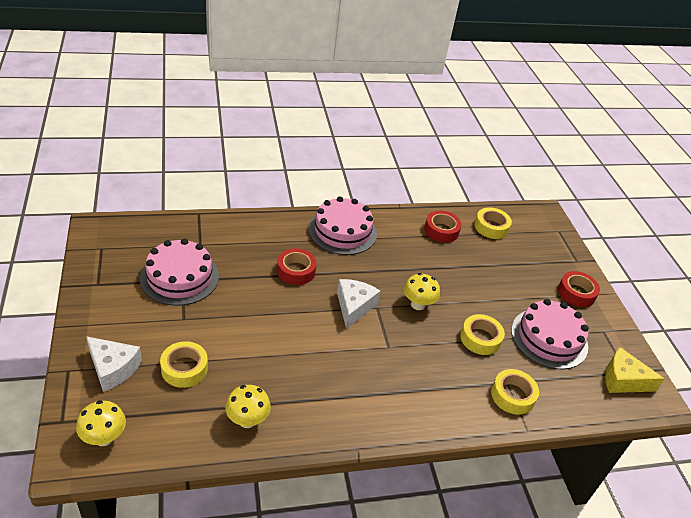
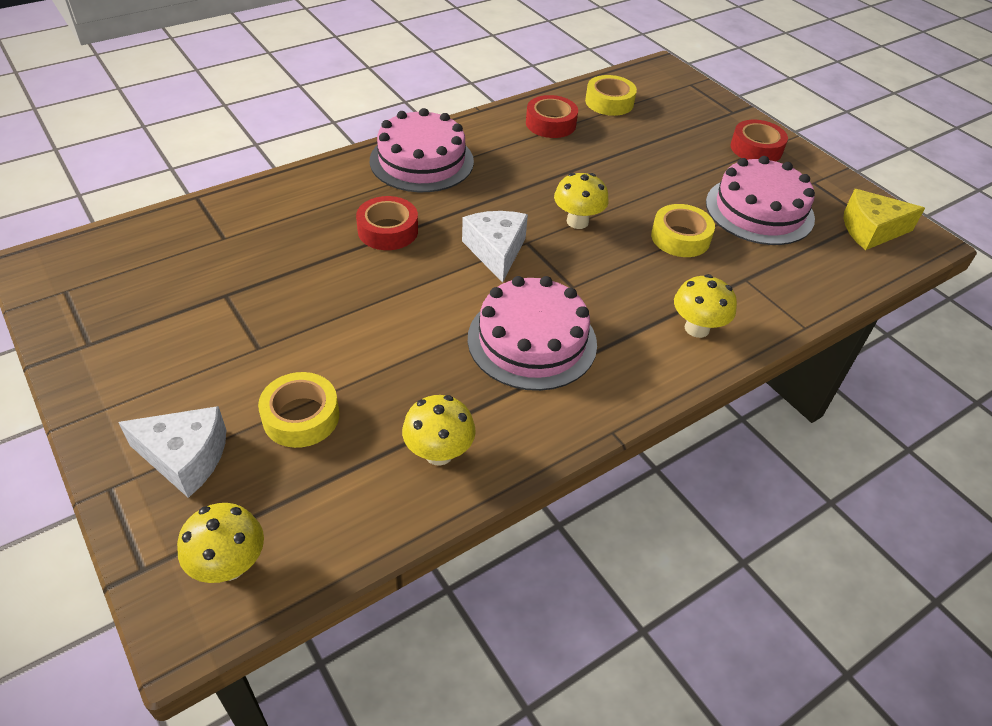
camera: 20 degrees left, 5 degrees up
(179, 277) = (218, 292): pink cake -> pink cake (532, 341)
(452, 403) = (697, 328): none -> yellow mushroom
(512, 395) = (761, 292): yellow tape -> none

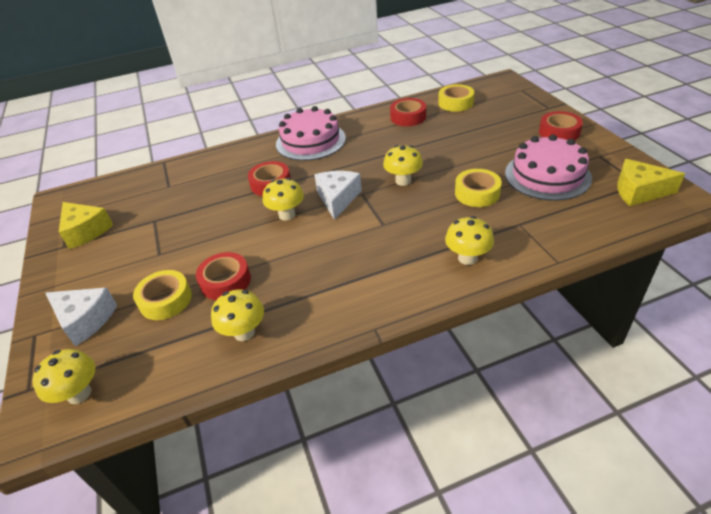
camera: 20 degrees right, 5 degrees down
(116, 317) = (86, 231): none -> yellow cheese
(381, 382) = (225, 281): none -> red tape
(431, 278) = (287, 215): none -> yellow mushroom
(532, 341) = (339, 260): pink cake -> none

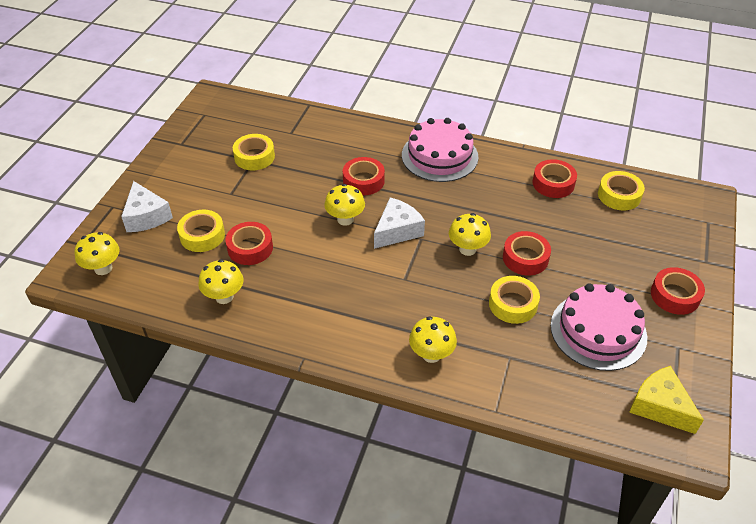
camera: 35 degrees right, 5 degrees up
(86, 231) = (204, 139): yellow cheese -> none
(152, 218) = (254, 157): none -> yellow tape
(447, 164) = (525, 258): none -> red tape

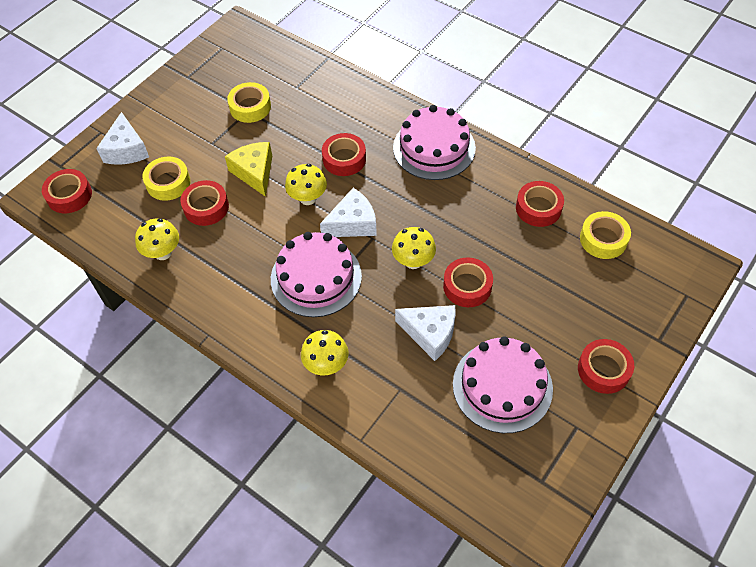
camera: 20 degrees right, 10 degrees up
(103, 268) = (69, 195): yellow mushroom -> red tape
(385, 283) = (316, 277): none -> pink cake
(513, 304) = (430, 333): yellow tape -> white cheese
(660, 406) = (524, 484): yellow cheese -> yellow cheese (254, 172)

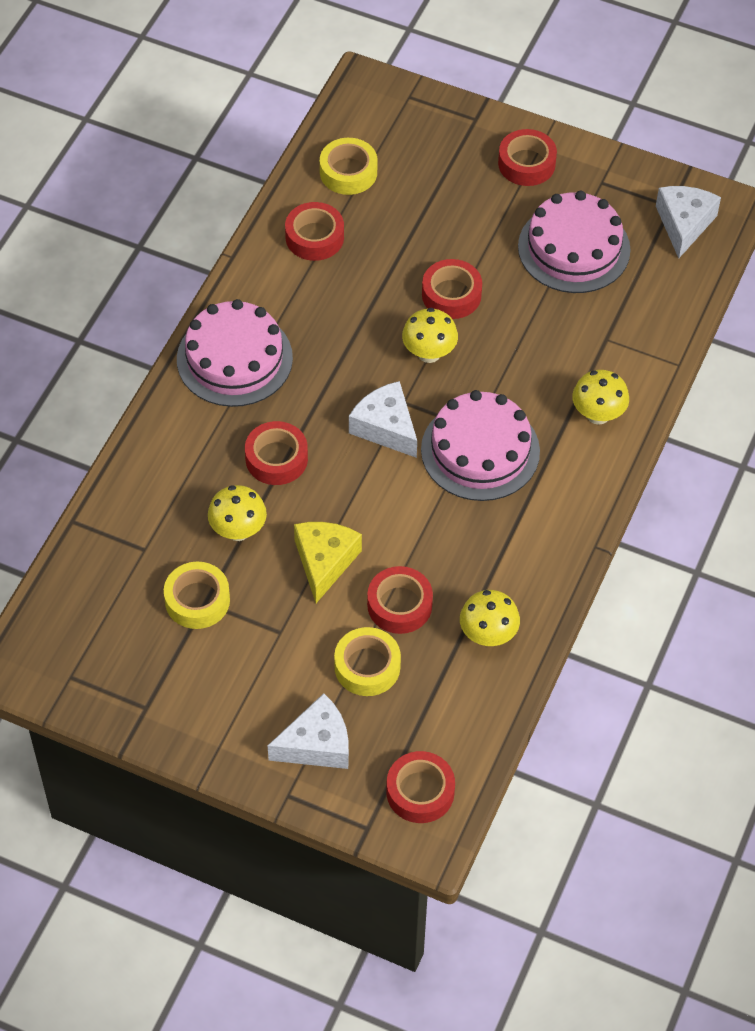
camera: 105 degrees left, 0 degrees up
(254, 172) = (324, 562): yellow cheese -> yellow cheese turned 135 degrees clockwise
(308, 198) = (355, 487): yellow mushroom -> yellow mushroom (238, 530)
(430, 333) = (527, 322): white cheese -> white cheese (684, 224)

